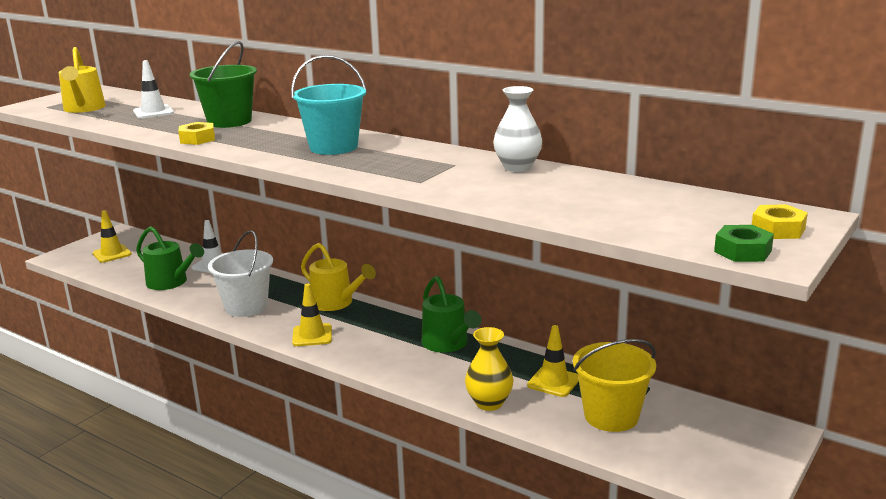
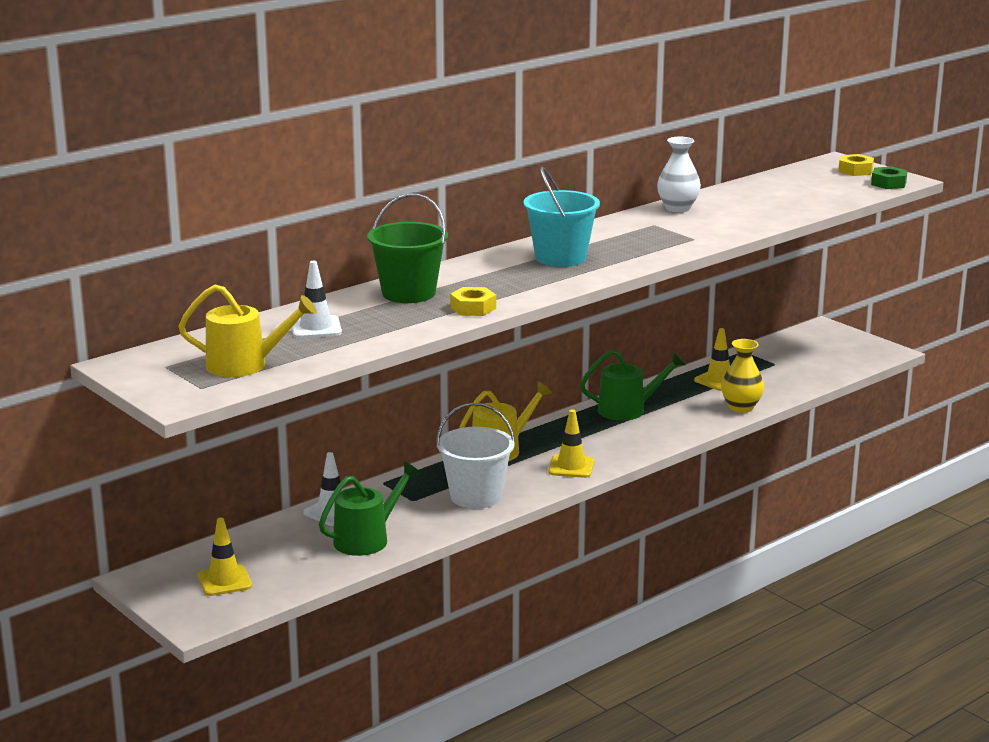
camera: 75 degrees left, 0 degrees up
(611, 416) = (779, 370): yellow bucket -> none

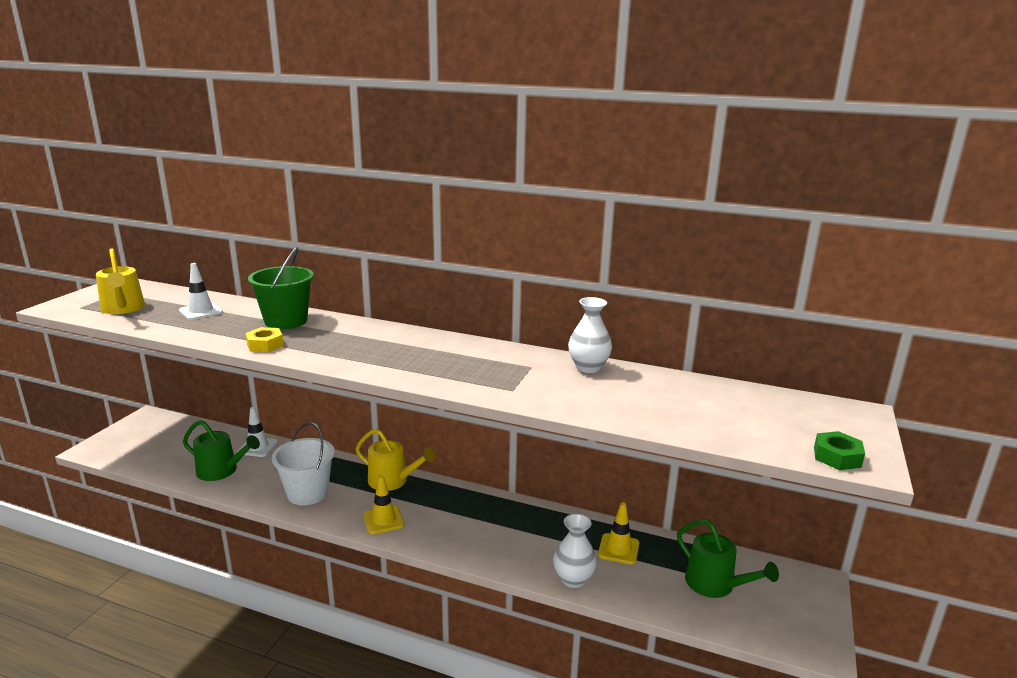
camera: 60 degrees right, 0 degrees up
(224, 581) = (148, 441): yellow traffic cone -> none
(560, 258) = (406, 350): turquoise bucket -> none
(627, 410) = (511, 517): green watering can -> green watering can (715, 584)
(741, 407) = (573, 579): yellow vase -> white vase
(855, 170) = (846, 428): yellow nut -> none

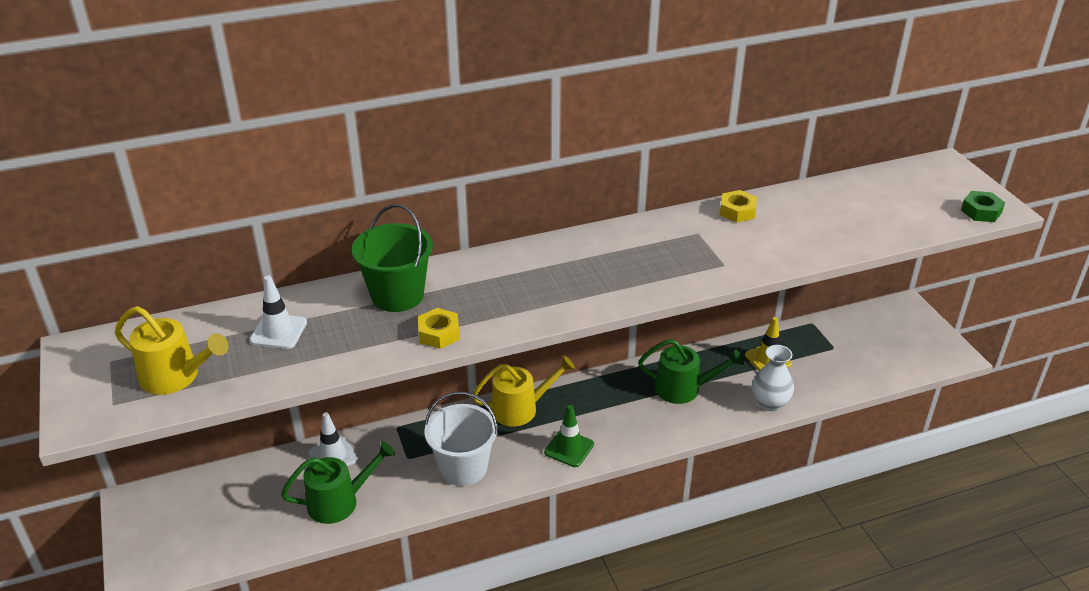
camera: 40 degrees left, 15 degrees up
(383, 520) = (569, 448): yellow traffic cone -> green traffic cone
(588, 367) = (737, 211): white vase -> yellow nut
(715, 584) = (855, 348): green watering can -> green watering can (683, 389)

